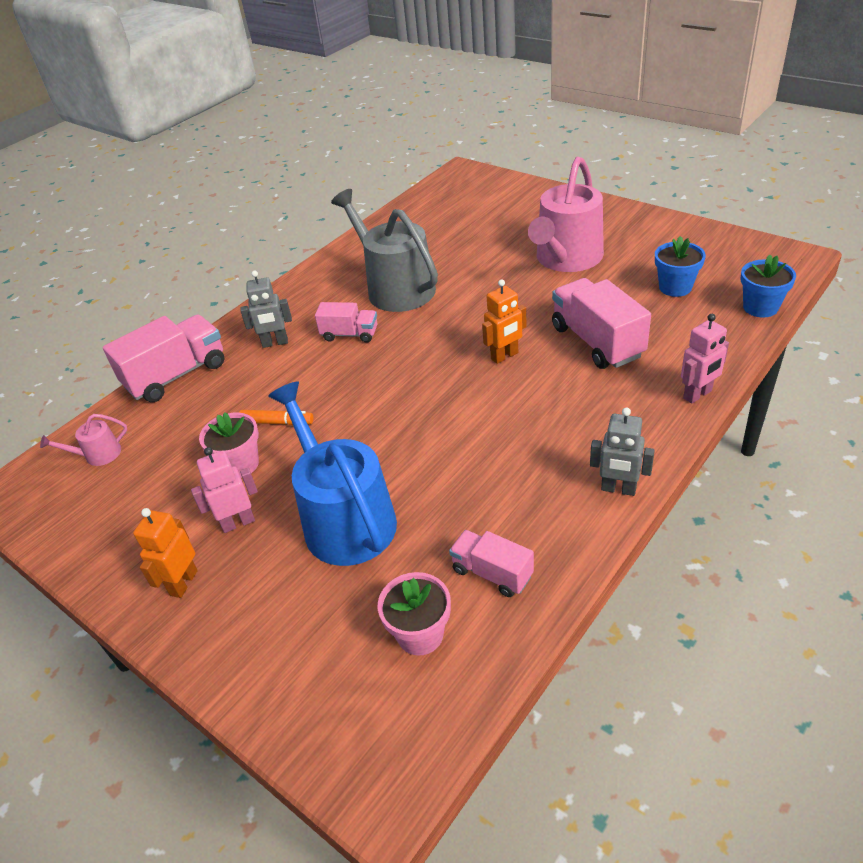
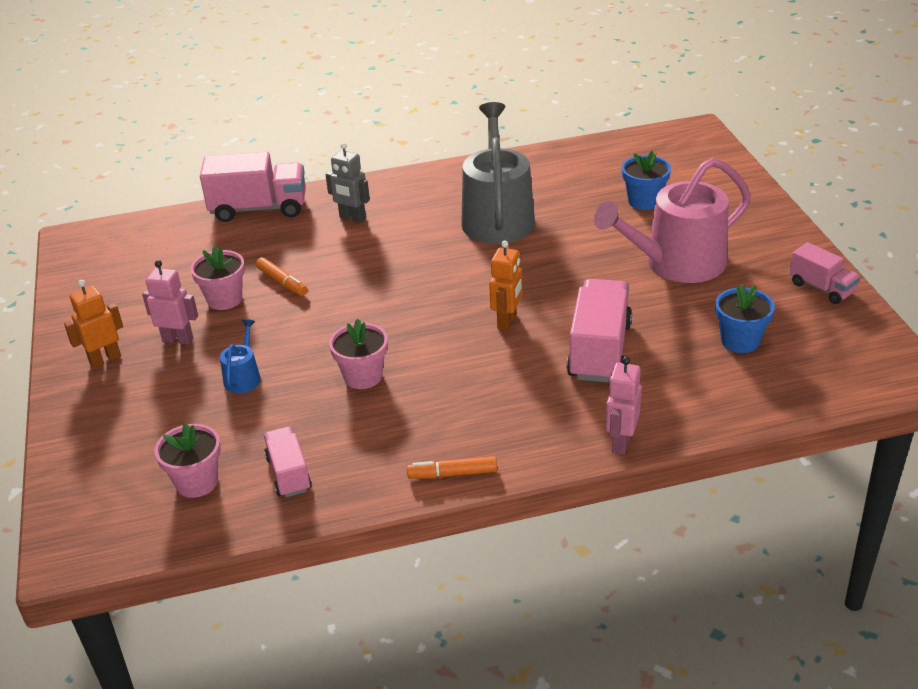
camera: 35 degrees right, 5 degrees down
(98, 455) = (150, 242): pink watering can -> none
(344, 518) = (243, 377): blue watering can -> blue watering can, size x0.43
(350, 334) = (413, 239): pink truck -> pink truck (821, 288)
(448, 458) = (363, 376): none -> pink flower pot
(505, 356) = (507, 322): orange robot -> orange robot turned 75 degrees counterclockwise
(618, 489) = (452, 474): grey robot -> orange marker
(698, 395) = (621, 442): pink robot -> pink robot turned 105 degrees clockwise
(760, 307) = (794, 402): blue flower pot -> blue flower pot (644, 201)

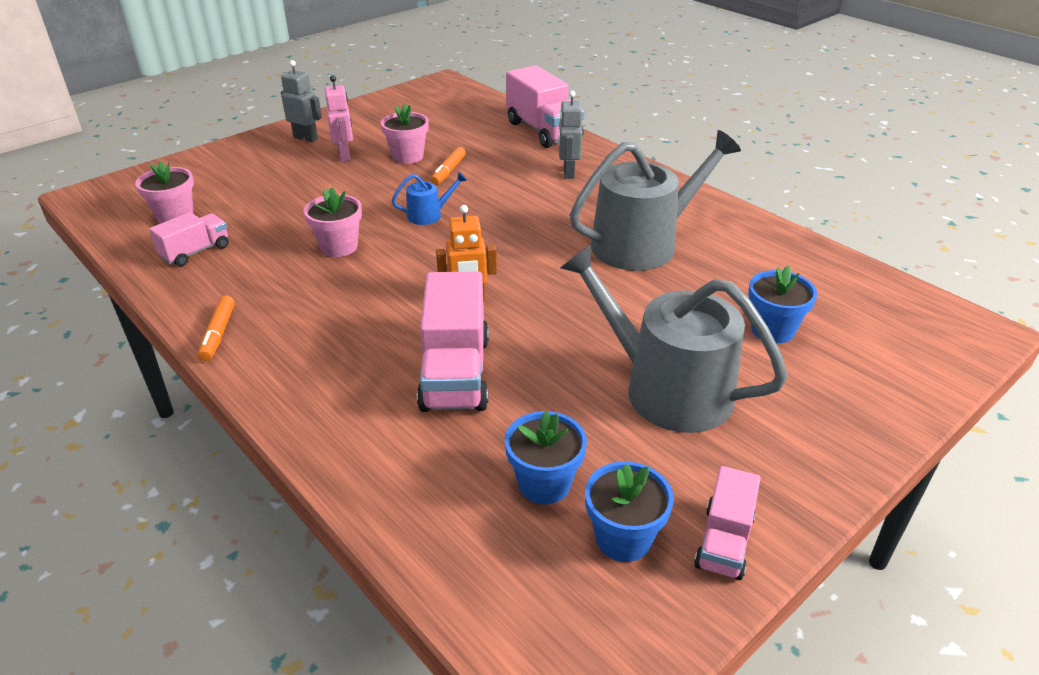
camera: 60 degrees right, 0 degrees up
(105, 359) = (306, 138): orange robot -> grey robot
(243, 377) = (311, 195): blue watering can -> blue watering can (429, 215)
(452, 474) = (218, 334): orange marker -> orange marker turned 150 degrees counterclockwise
(599, 351) = (455, 373): pink truck -> pink truck turned 105 degrees clockwise
(621, 442) = (303, 431): pink robot -> none
(677, 263) = (666, 388): pink watering can -> grey watering can
(802, 323) = (623, 538): none -> blue flower pot

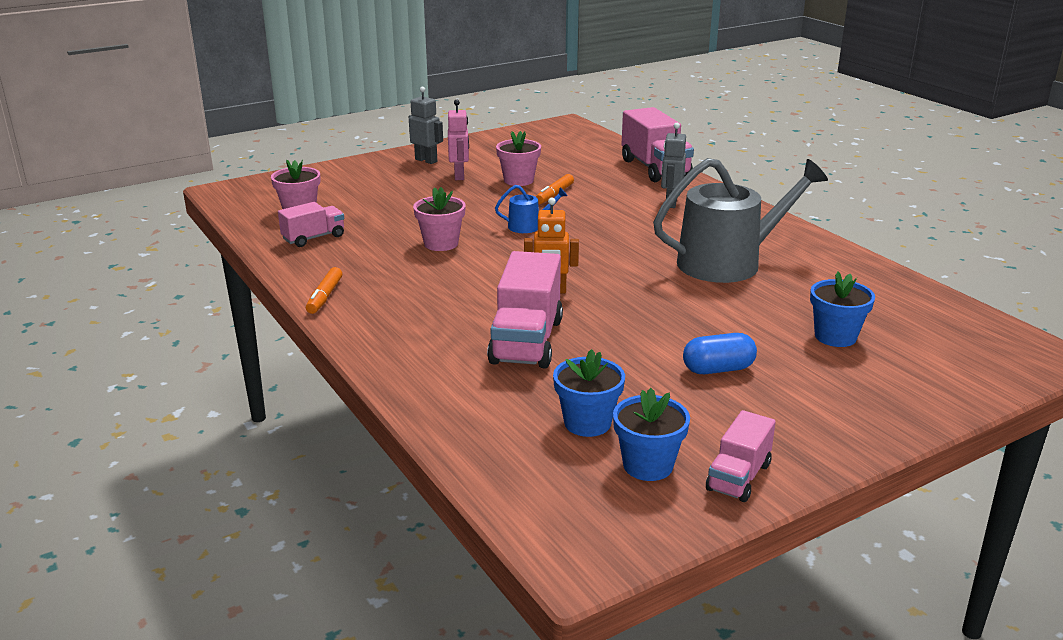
camera: 10 degrees right, 10 degrees down
(666, 388) = (718, 369): grey watering can -> blue capsule

